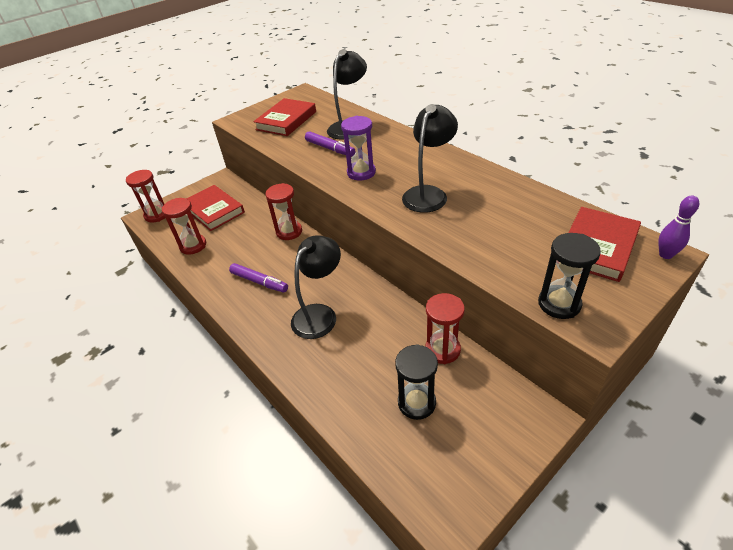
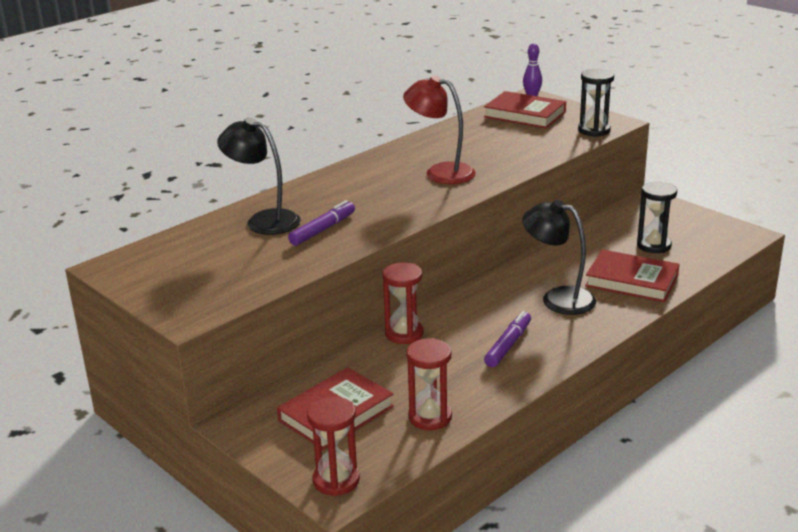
camera: 95 degrees left, 15 degrees down
(286, 121) = (217, 270): red book -> red book (632, 281)
(361, 172) = (390, 207): purple hourglass -> none
(428, 194) = (440, 172): black lamp -> red lamp
(442, 350) = (592, 234): red hourglass -> none

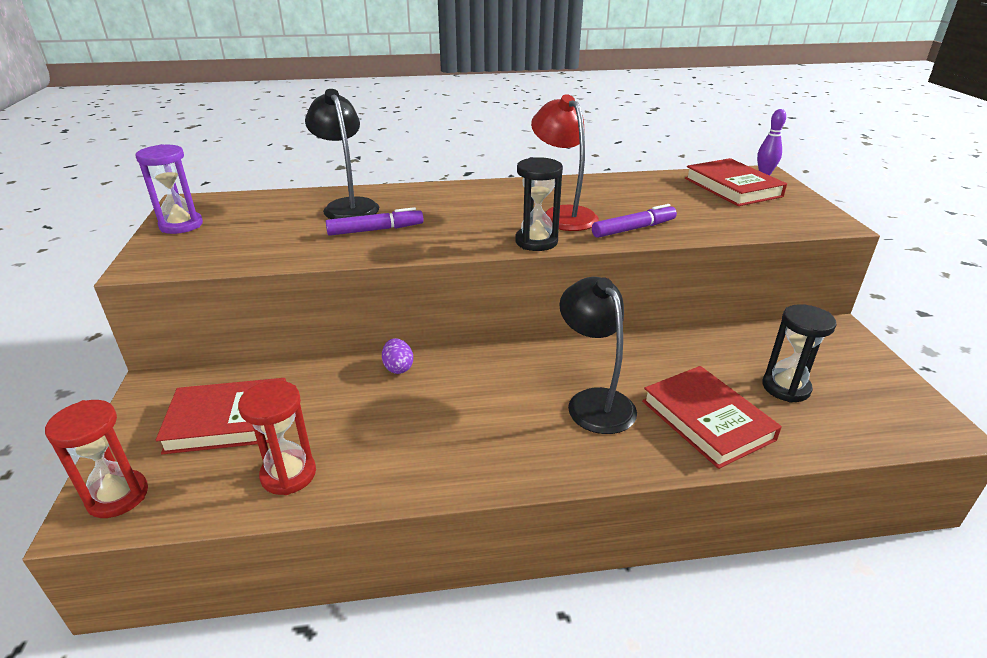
camera: 35 degrees right, 5 degrees up
(149, 283) = (181, 225): none -> purple hourglass
(404, 334) = (398, 368): red hourglass -> purple egg
(508, 345) = (472, 431): purple marker -> purple marker (633, 229)
(594, 130) = (793, 224): black hourglass -> black hourglass (536, 242)

